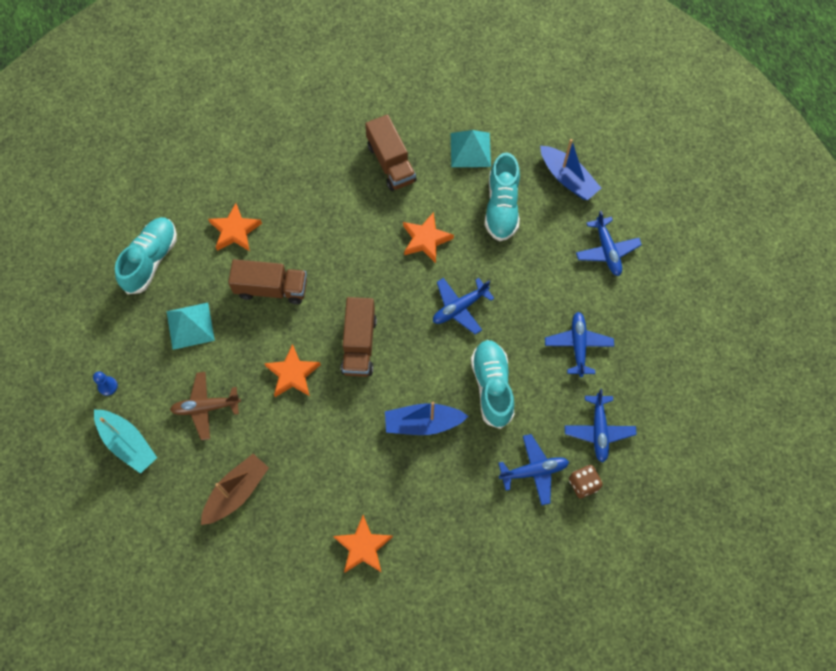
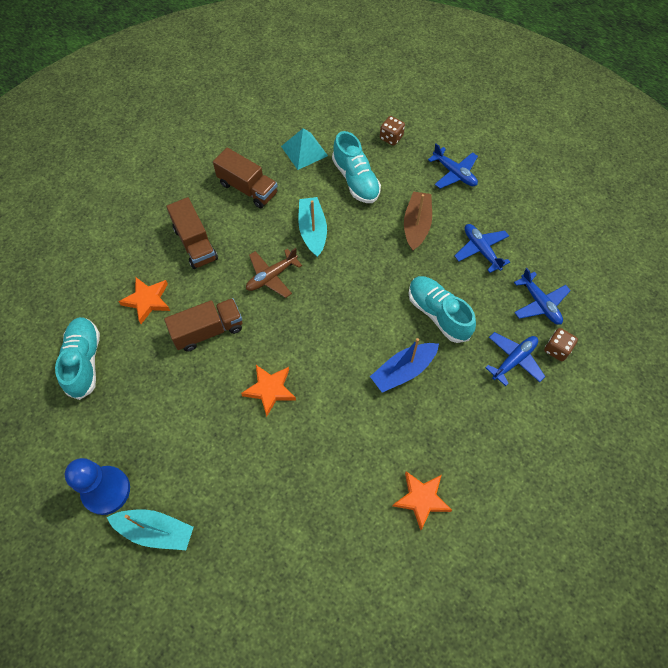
camera: 30 degrees left, 5 degrees down
(107, 386) = (106, 490): blue pawn -> blue pawn, size x2.35
(190, 325) = (154, 397): turquoise pyramid -> none
(206, 407) = (210, 459): brown plane -> brown plane (271, 276)
(236, 492) = (283, 517): brown boat -> brown boat (416, 225)
(359, 344) = (311, 337): brown truck -> brown truck (195, 243)
(426, 239) = (312, 231): orange star -> turquoise boat
(460, 308) = (373, 268): blue plane -> none
(567, 178) = (391, 137): blue boat -> brown dice

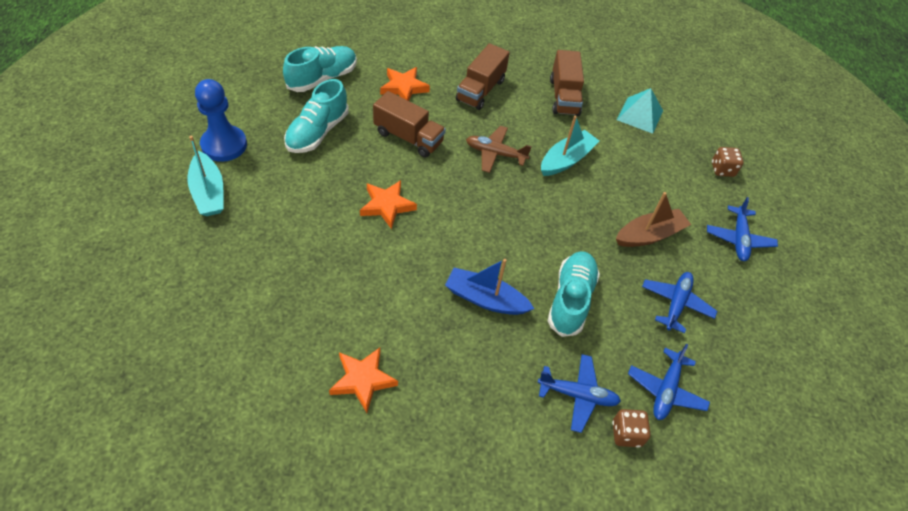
camera: 50 degrees right, 10 degrees down
(355, 180) = (649, 165): turquoise shoe -> turquoise shoe (317, 132)

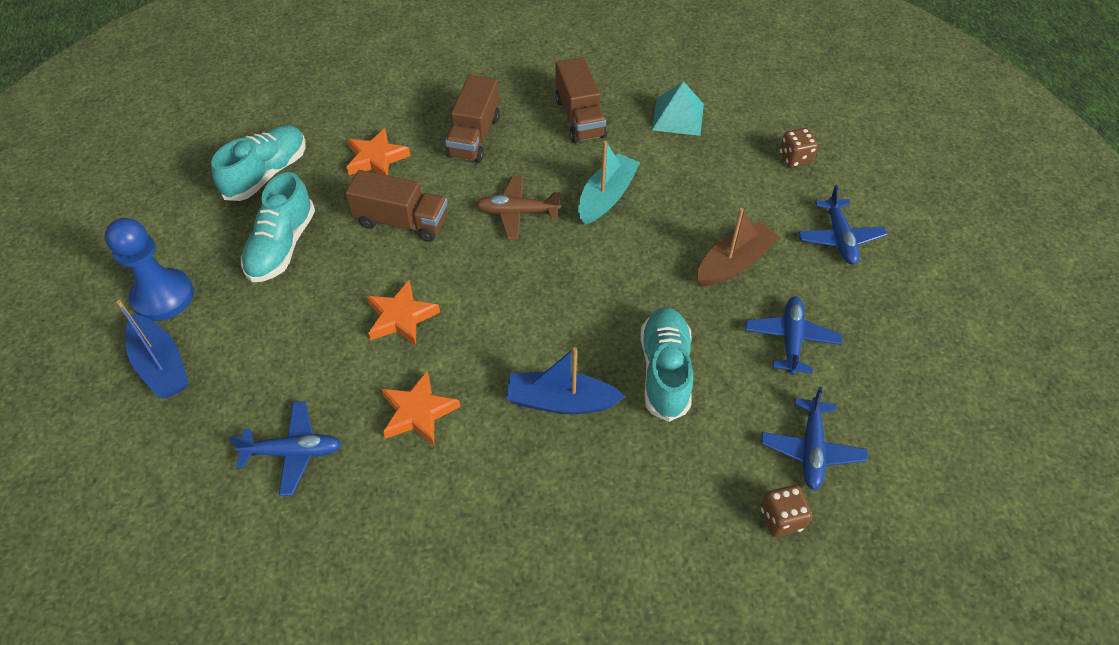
camera: 10 degrees left, 0 degrees up
(208, 192) = (161, 365): turquoise boat -> blue boat
(363, 380) = (439, 552): orange star -> orange star (418, 412)
(577, 395) = (709, 488): blue plane -> blue plane (293, 452)

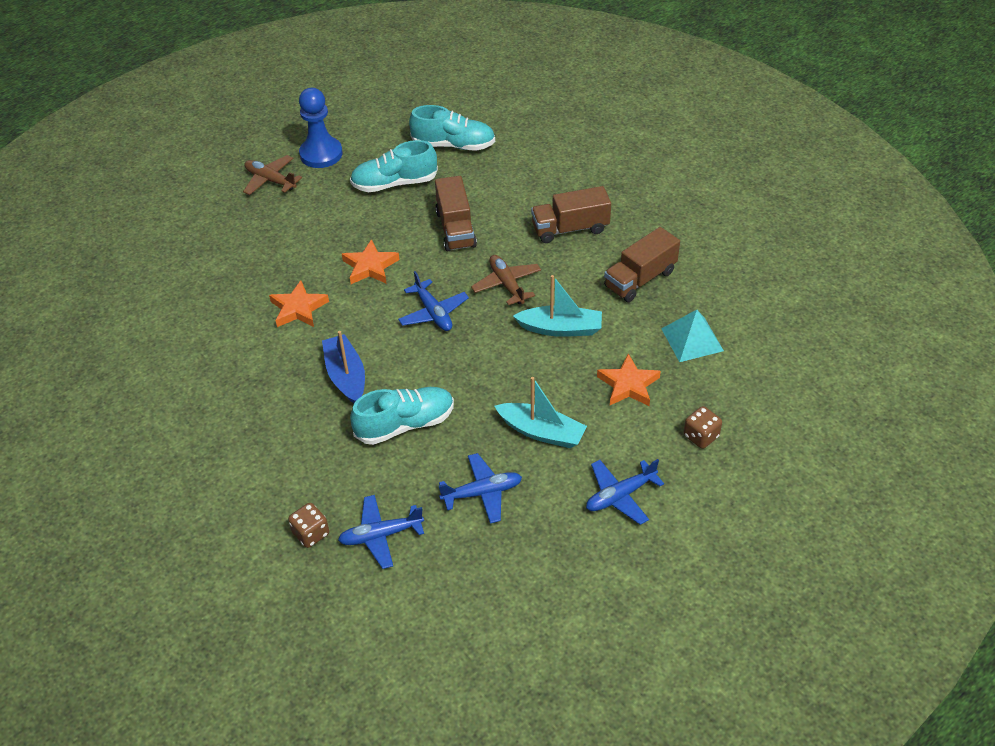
camera: 65 degrees right, 5 degrees down
(161, 365) = (270, 180): blue boat -> brown plane
(293, 452) = (240, 266): blue plane -> blue plane (433, 313)
(376, 158) = (507, 189): orange star -> orange star (628, 385)
(734, 263) = (542, 432): brown boat -> turquoise boat

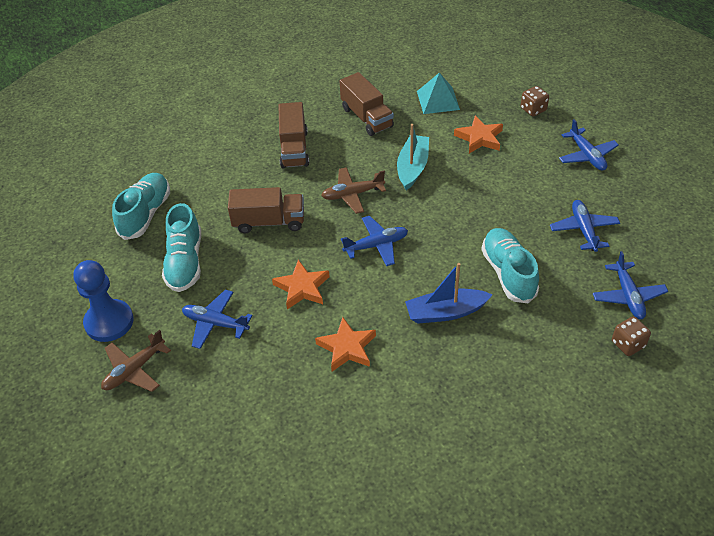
camera: 80 degrees left, 0 degrees up
(323, 217) = (215, 323): none -> blue plane
(542, 432) = (523, 190): turquoise boat -> none

